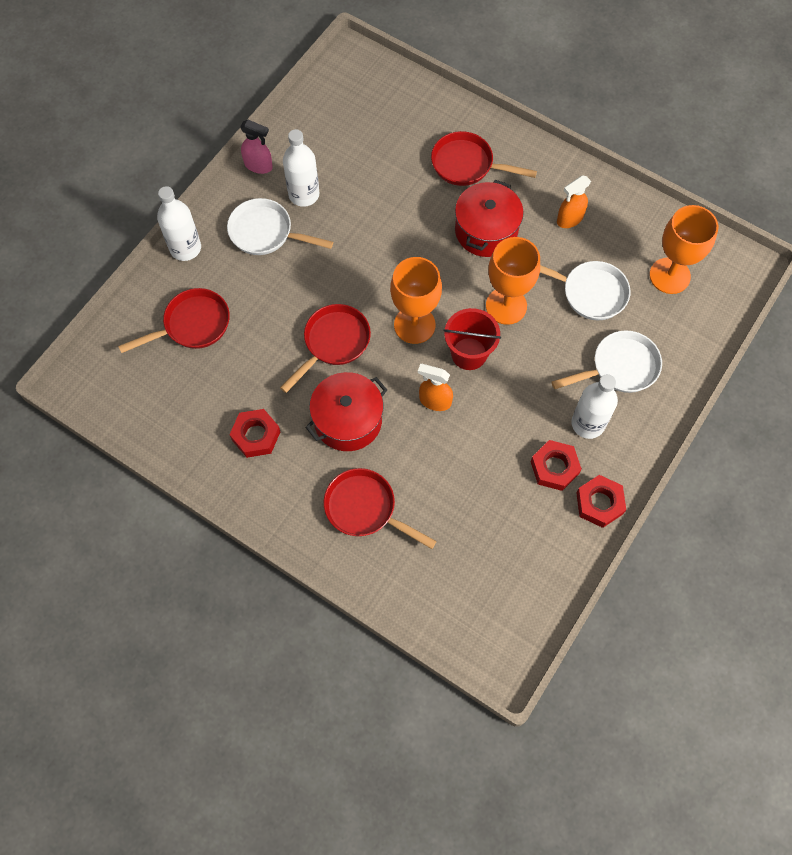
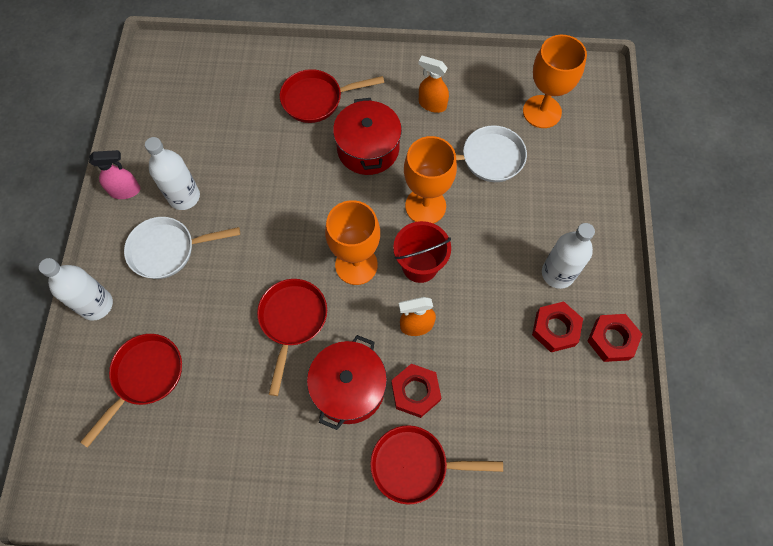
camera: 30 degrees left, 0 degrees up
(256, 435) = (270, 453): red nut -> red nut (415, 392)
(569, 219) = (432, 104): orange spray bottle -> orange spray bottle turned 90 degrees clockwise
(619, 367) = (552, 210): white pan -> none

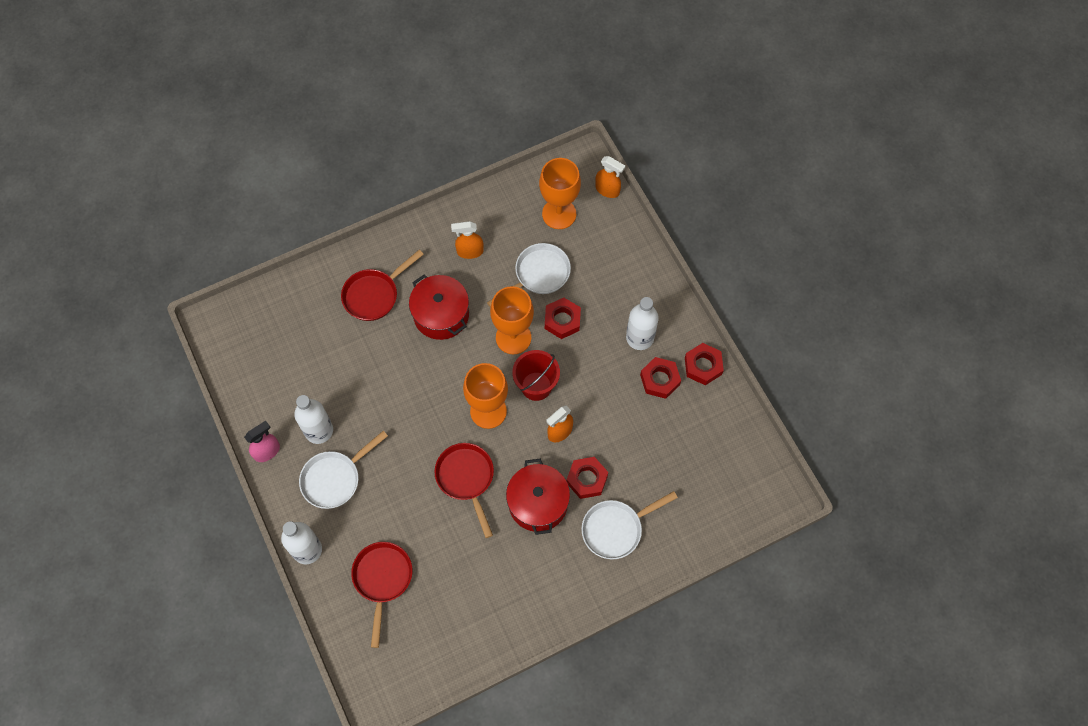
camera: 30 degrees left, 0 degrees up
(415, 465) = (616, 529): red pan -> white pan
(485, 215) = (562, 320): none -> red nut
(605, 112) = (607, 190): none -> orange spray bottle

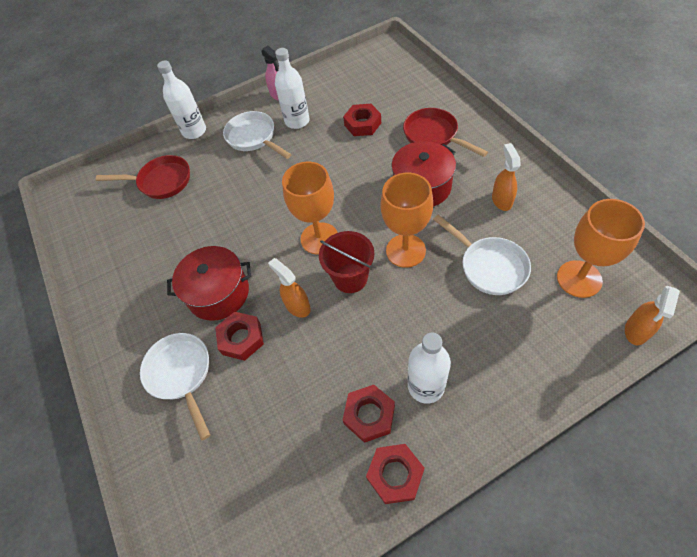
camera: 95 degrees right, 10 degrees down
(466, 479) = (248, 229): red pan -> none
(562, 320) = (435, 296): red nut -> red nut (362, 124)

